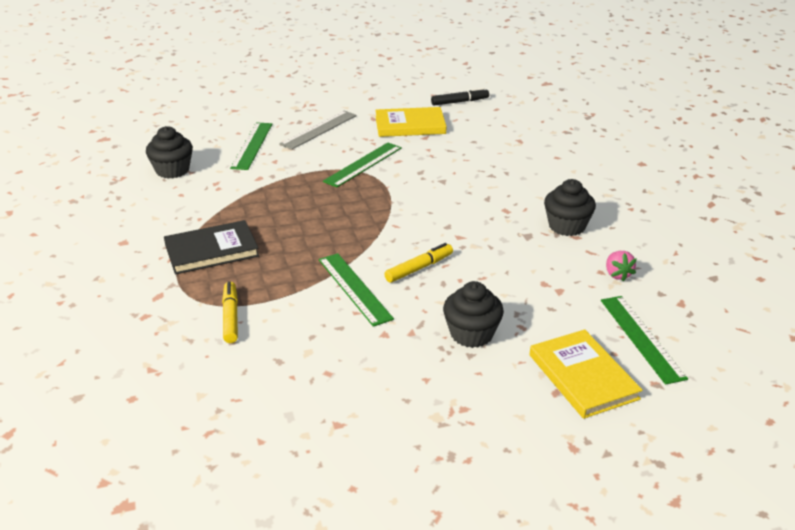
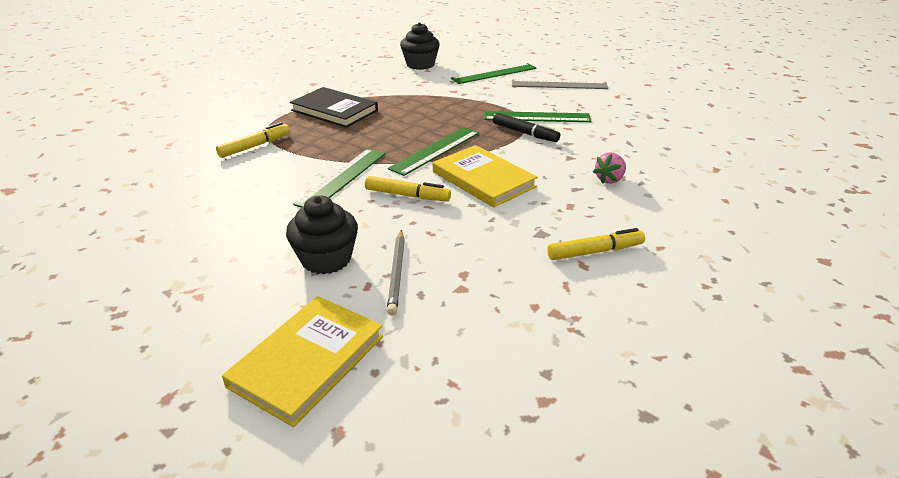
camera: 55 degrees right, 0 degrees up
(410, 125) = (636, 112): yellow book -> yellow book (483, 179)
(460, 102) = (724, 118): black marker -> black marker (525, 133)
(519, 309) = (397, 273): none -> grey pencil
(567, 226) = (595, 252): black cupcake -> yellow marker
(617, 274) = (544, 321): pink strawberry -> pink strawberry (609, 180)
(641, 338) = (427, 386): green ruler -> green ruler (435, 150)

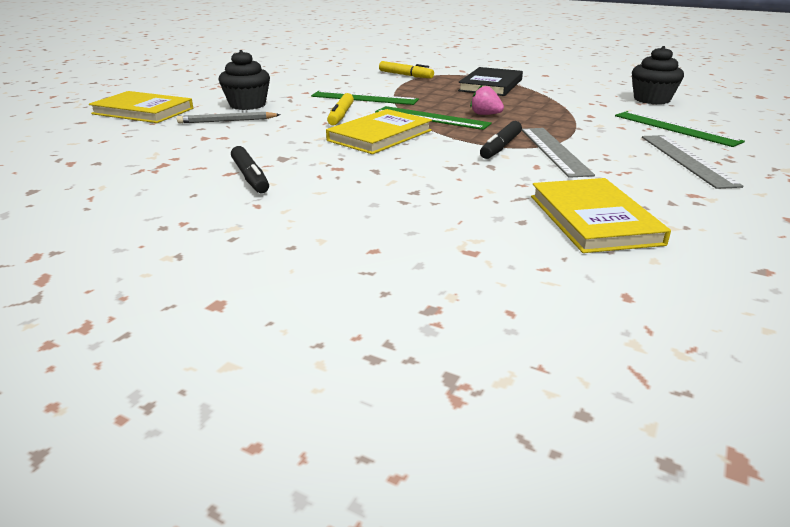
camera: 80 degrees right, 5 degrees down
(537, 117) = (554, 151): green ruler -> grey ruler
(595, 252) = (250, 177): yellow marker -> black marker
(609, 180) = (403, 185): pink strawberry -> pink strawberry (485, 114)
(659, 128) = (593, 219): none -> yellow book

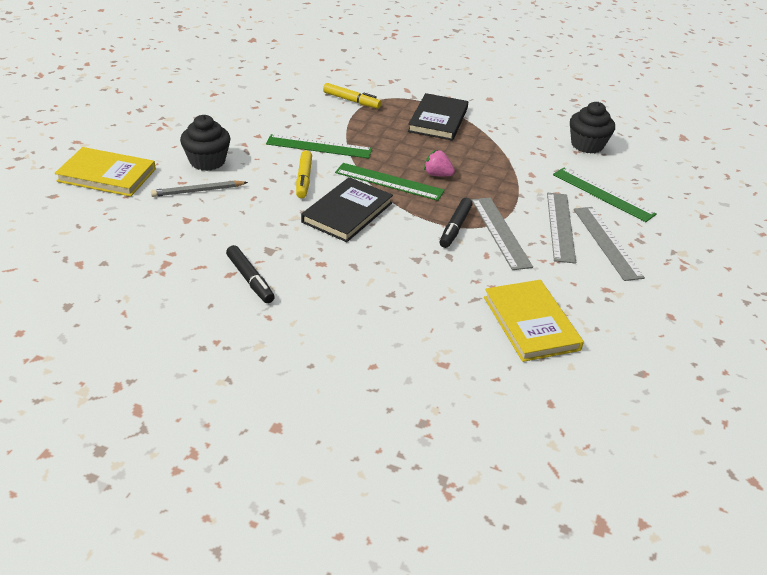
camera: 10 degrees left, 10 degrees up
(380, 135) = (347, 212): yellow book -> black book
(627, 148) = (560, 226): none -> grey ruler

